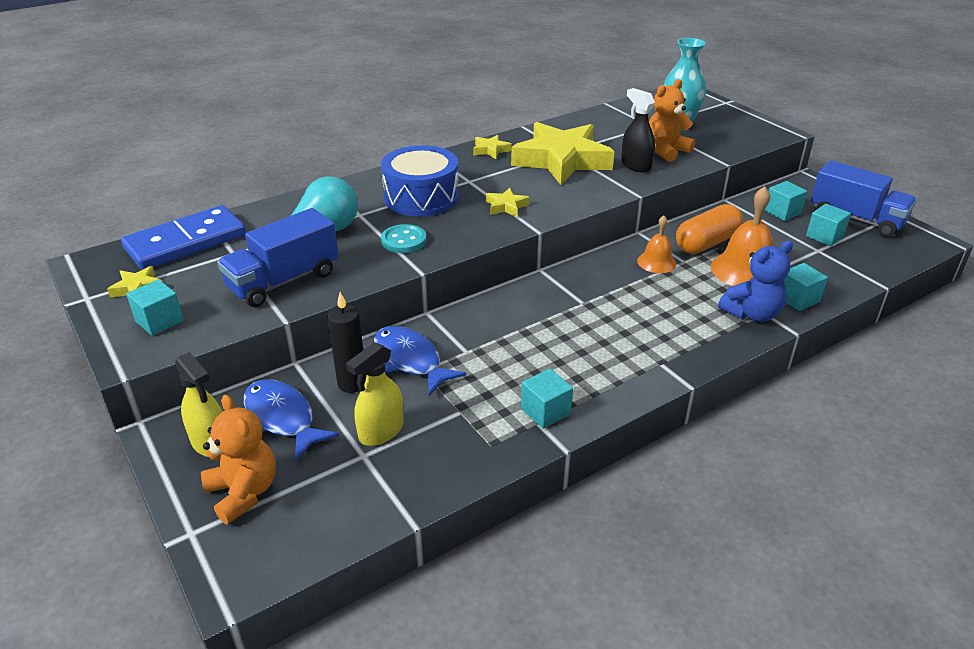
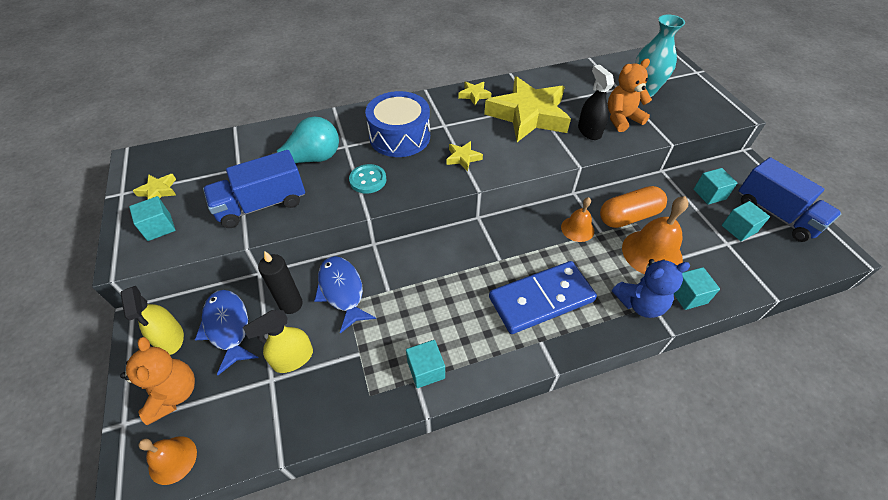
camera: 15 degrees right, 15 degrees up
(186, 242) = (210, 151): blue domino -> blue domino (541, 299)
(276, 551) = (172, 459): none -> orange bell

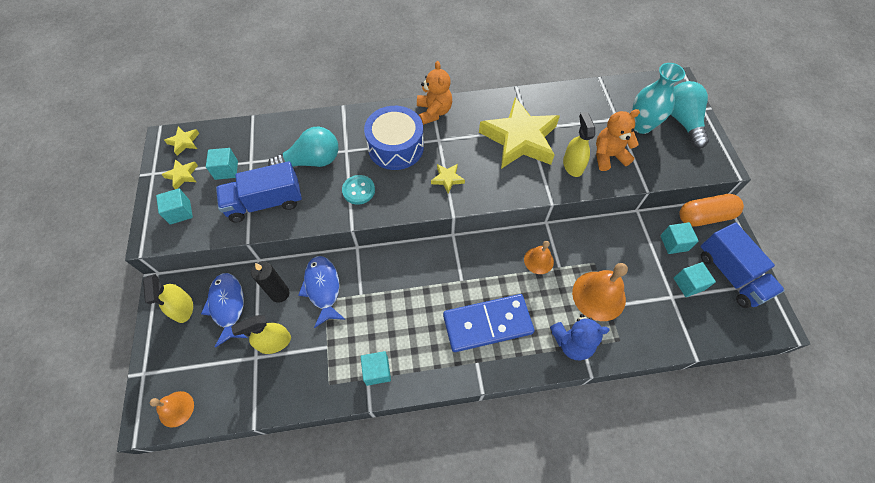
camera: 10 degrees right, 10 degrees up
(173, 394) = (181, 356): orange teddy bear -> orange teddy bear (434, 112)
(474, 95) = (475, 108): yellow star -> yellow star (184, 142)
(589, 131) = (572, 165): black spray bottle -> yellow spray bottle
(628, 216) = (589, 255): orange capsule -> orange capsule (704, 216)
(681, 83) = (682, 121): none -> turquoise light bulb
(688, 296) = (617, 342): turquoise cube -> turquoise cube (226, 170)

